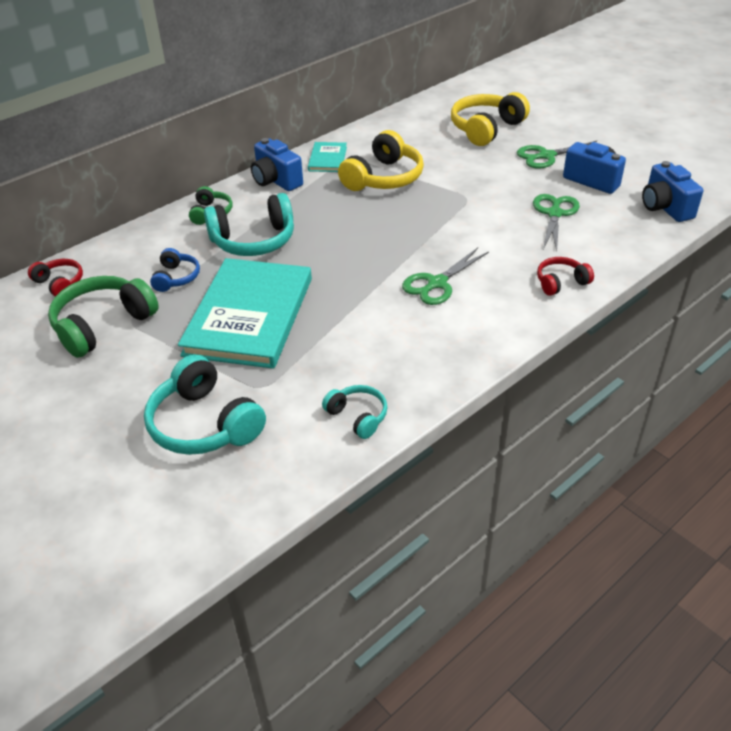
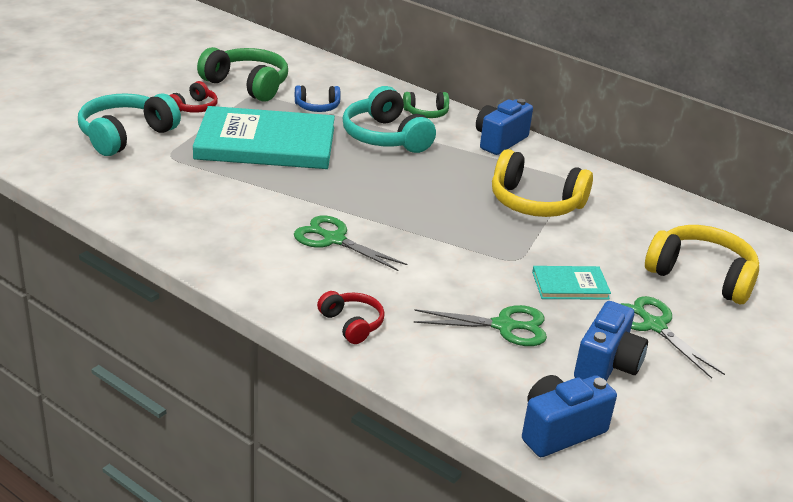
camera: 75 degrees right, 10 degrees down
(60, 283) = (300, 63): red headphones -> red headphones (194, 108)
(327, 159) = (559, 167): turquoise book -> turquoise book (570, 285)
(358, 416) = (128, 201): turquoise headphones -> none

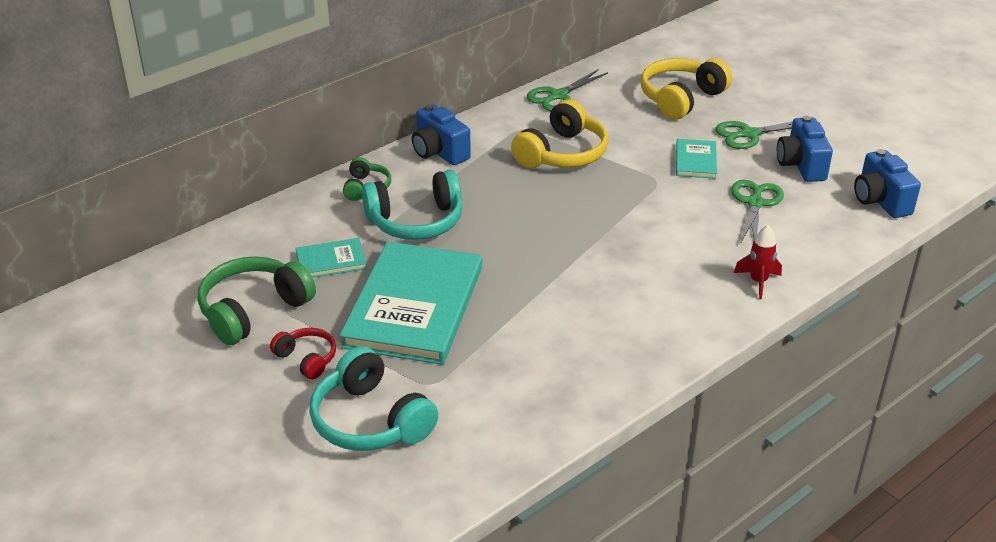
camera: 75 degrees left, 5 degrees up
(317, 107) = (331, 261): blue headphones -> turquoise book
(334, 239) = (621, 278): green scissors -> green scissors (558, 96)
(352, 324) = (758, 282): red headphones -> red rocket
(607, 365) = (801, 165): blue camera -> blue camera turned 135 degrees counterclockwise

